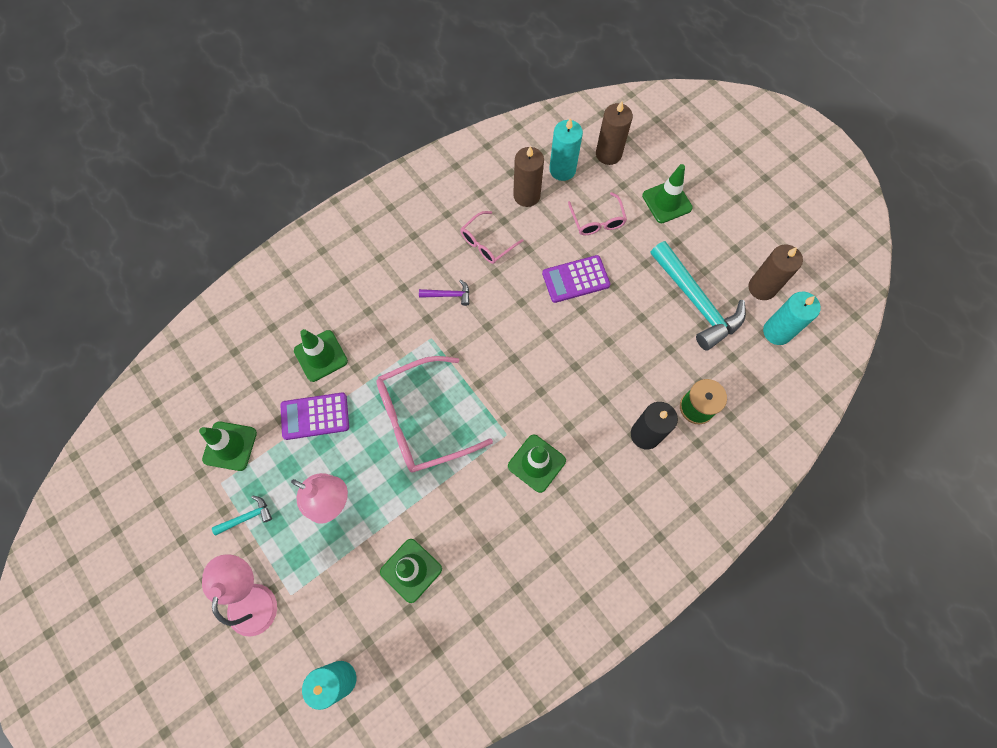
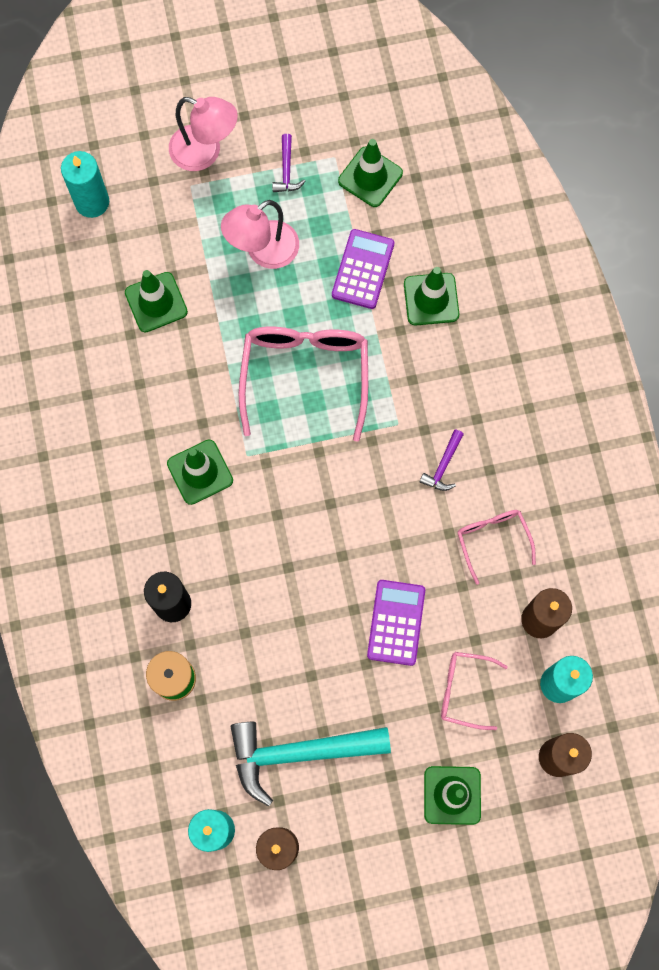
camera: 115 degrees right, 5 degrees up
(247, 517) = (286, 170): turquoise hammer -> purple hammer

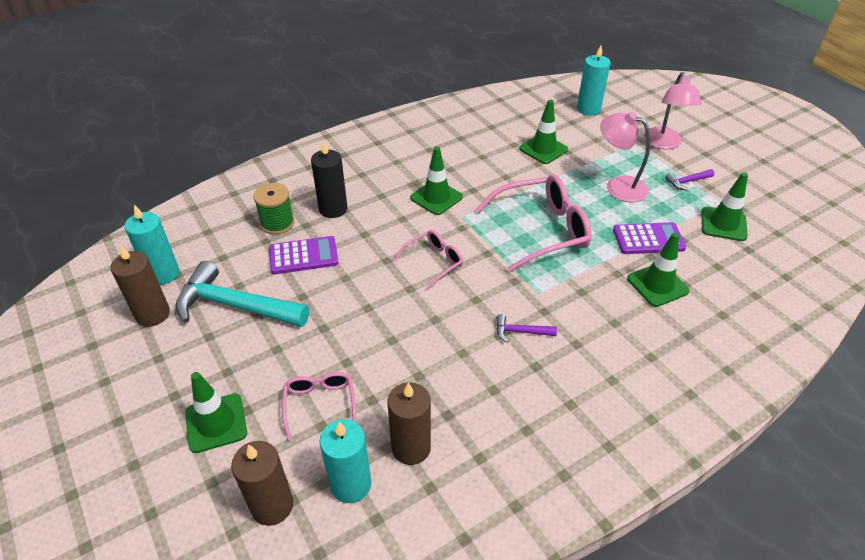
camera: 70 degrees right, 30 degrees down
(299, 753) = (235, 305): turquoise hammer -> turquoise hammer turned 45 degrees counterclockwise
(396, 622) = (366, 337): purple calculator -> purple calculator (303, 256)
(492, 540) = (472, 386): pink glasses -> pink glasses (434, 262)

